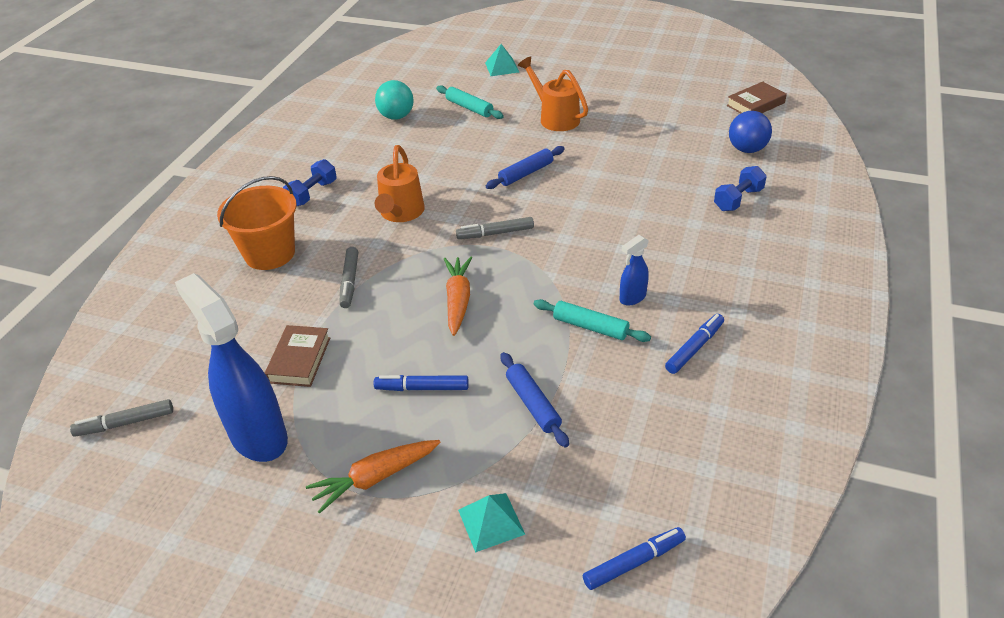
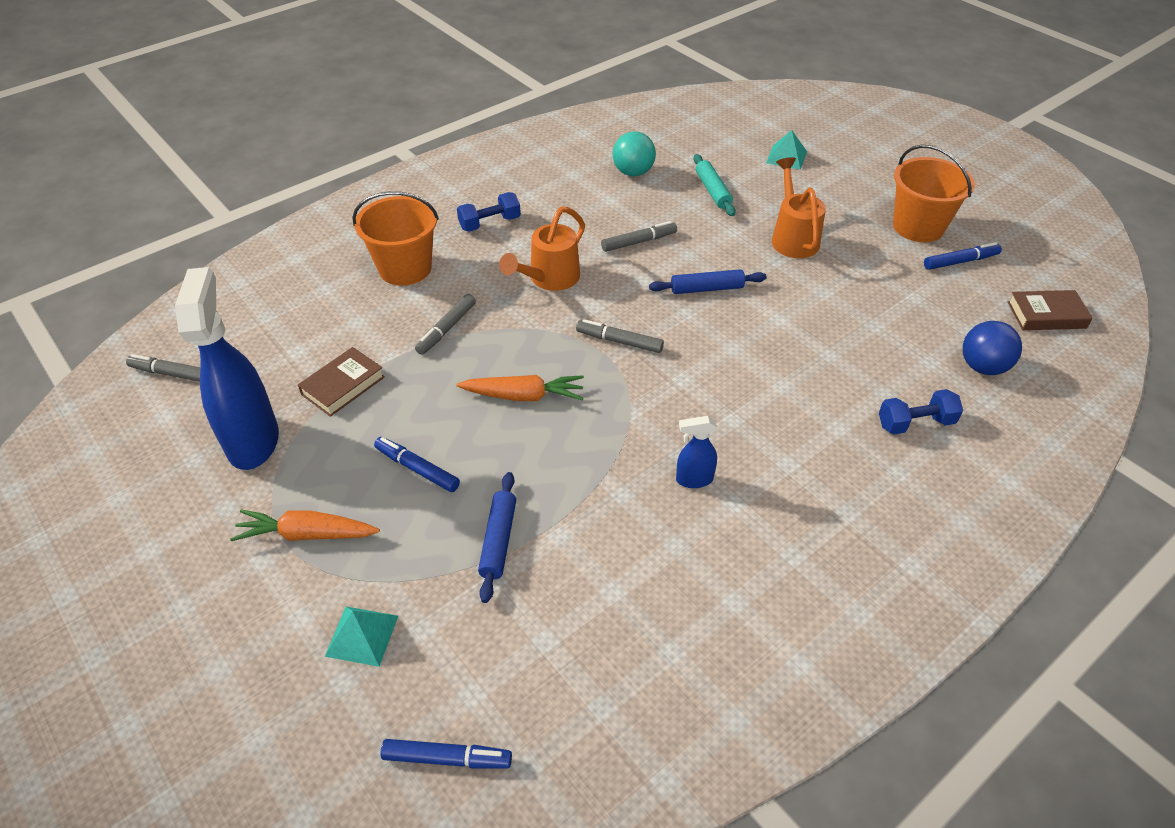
camera: 30 degrees right, 5 degrees up
(446, 162) = (638, 242): none -> grey marker
(458, 300) = (524, 396): orange carrot -> orange carrot turned 60 degrees clockwise
(590, 327) = (623, 489): turquoise rolling pin -> none
(631, 80) = (918, 227): none -> orange bucket
(694, 348) = (708, 570): blue marker -> blue marker (960, 261)

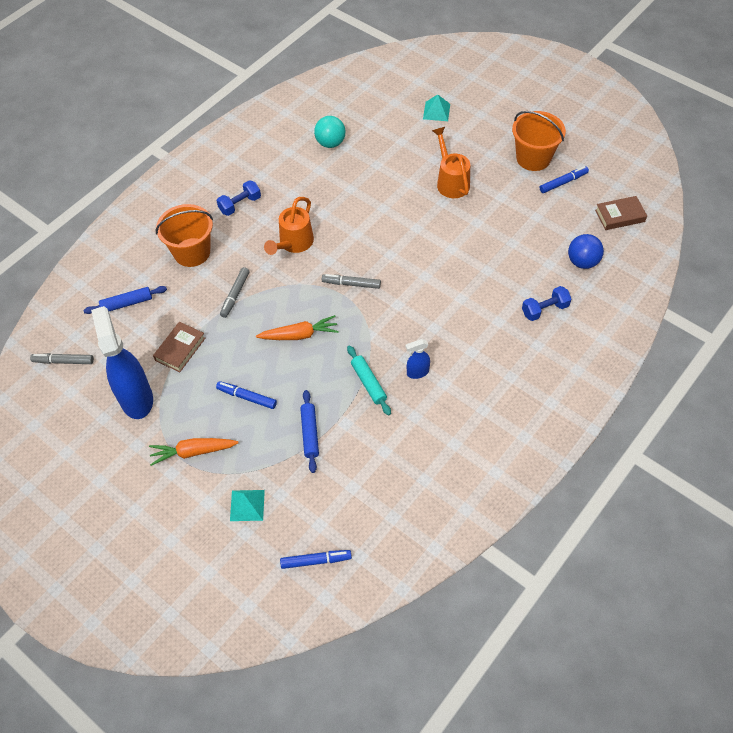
camera: 10 degrees left, 10 degrees up
(638, 242) = (347, 203): grey marker -> none
(707, 289) = (400, 233): blue rolling pin -> blue rolling pin (127, 303)
(712, 191) = (390, 150): turquoise rolling pin -> turquoise rolling pin (368, 383)

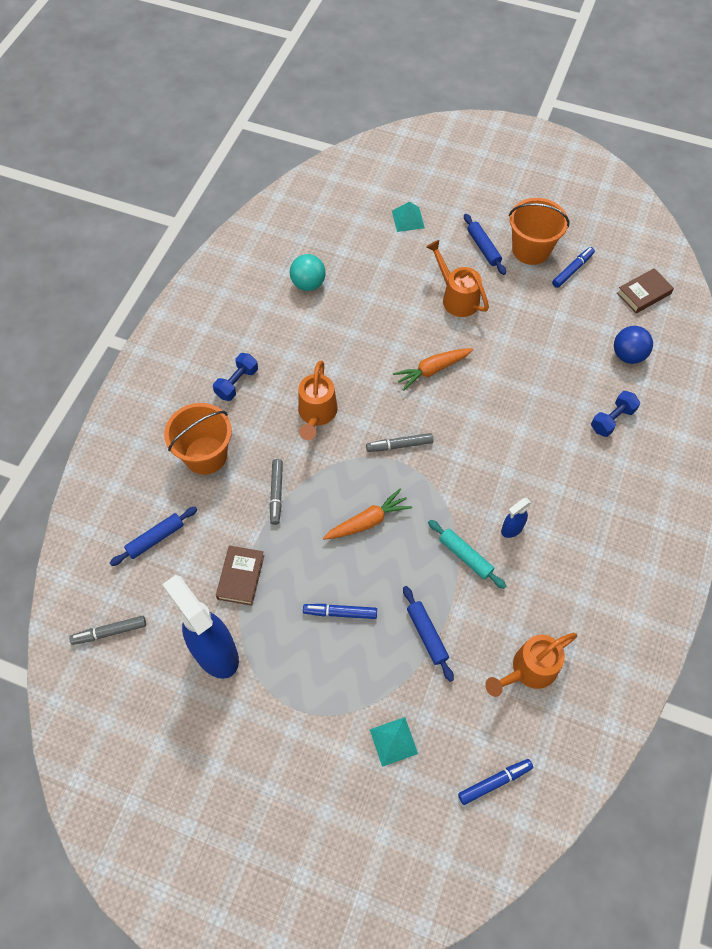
camera: 20 degrees left, 5 degrees up
(193, 452) = (307, 697): orange carrot -> orange carrot (432, 370)
(383, 485) = (529, 670): none -> orange watering can
(492, 148) = (483, 248): none -> blue rolling pin

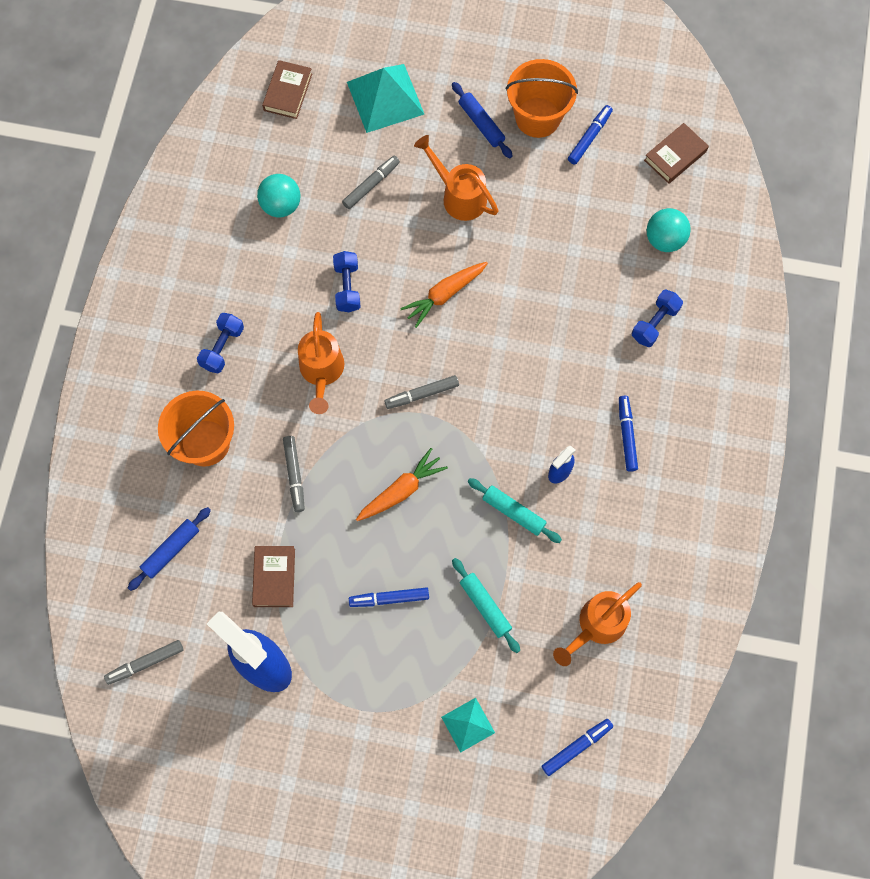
camera: 10 degrees left, 10 degrees up
(330, 205) = (288, 92): none -> brown book
(351, 352) = (347, 287): none -> blue dumbbell
(384, 279) = (371, 185): none -> grey marker
(408, 219) = (385, 98): turquoise pyramid -> turquoise pyramid, size x1.78
(427, 635) = (485, 606): blue rolling pin -> turquoise rolling pin
(576, 508) = (626, 435): none -> blue marker
(628, 355) = (664, 239): blue ball -> turquoise ball

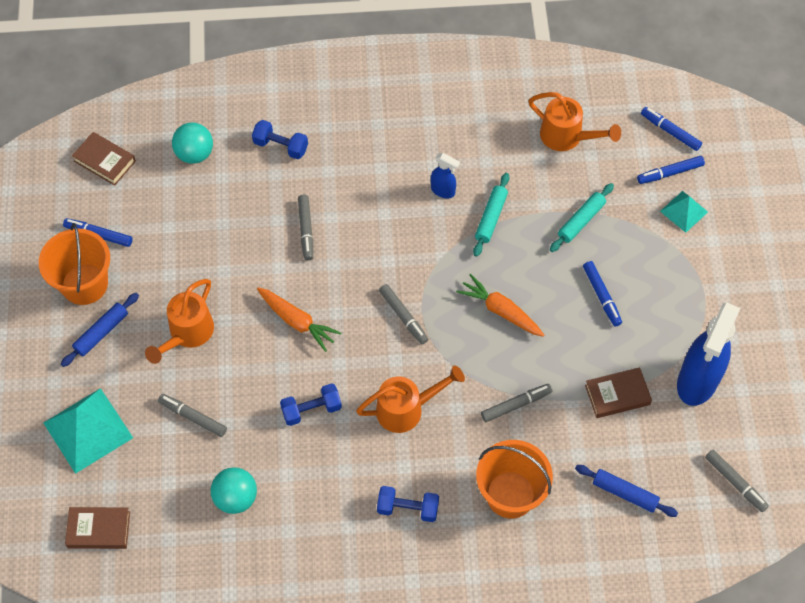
camera: 105 degrees left, 10 degrees down
(547, 325) = (306, 229): none -> grey marker
(626, 435) = (393, 147): blue marker -> blue marker (670, 173)

